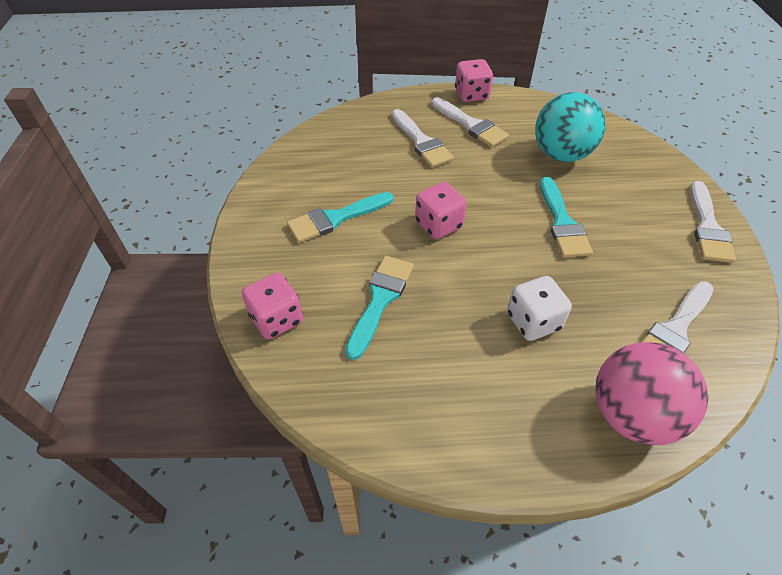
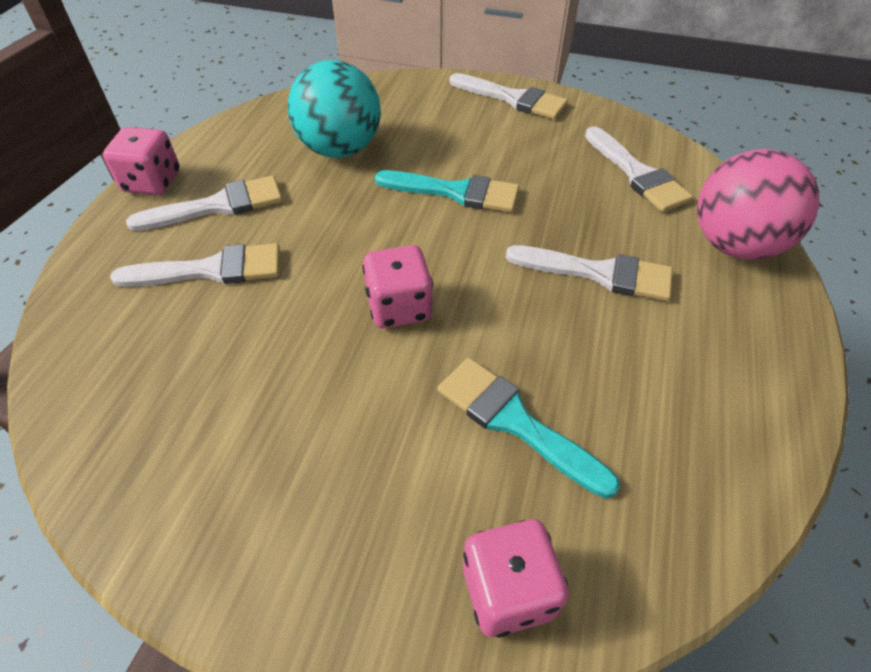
camera: 70 degrees left, 0 degrees up
(335, 218) = (315, 435): turquoise brush -> none
(533, 321) = (599, 273): white dice -> white brush

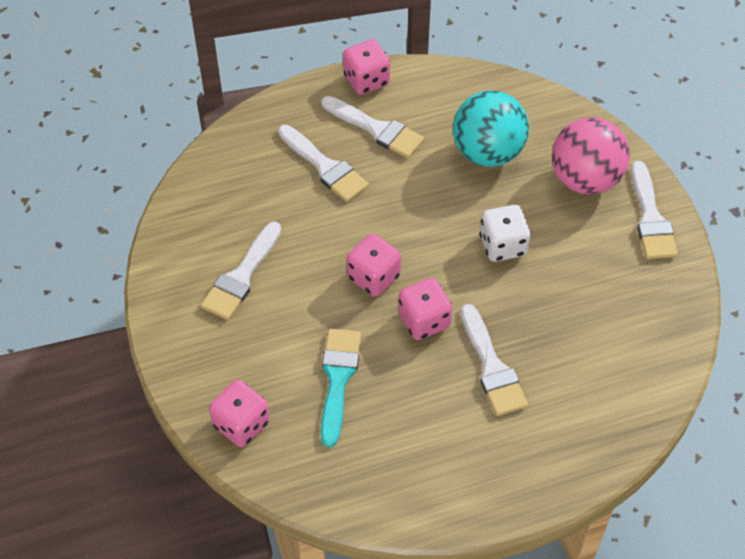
camera: 55 degrees right, 5 degrees up
(456, 192) = (502, 245): turquoise brush -> white dice
(496, 296) = (424, 320): none -> pink dice
(637, 174) = (624, 344): white brush -> white brush (241, 276)
(735, 245) = (592, 437): pink ball -> pink ball (585, 179)

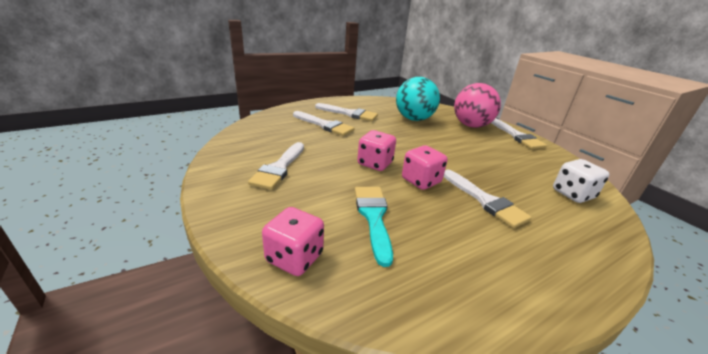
camera: 15 degrees left, 25 degrees down
(366, 80) = (337, 101): pink dice -> none
(502, 245) = (447, 148): white dice -> white dice (572, 194)

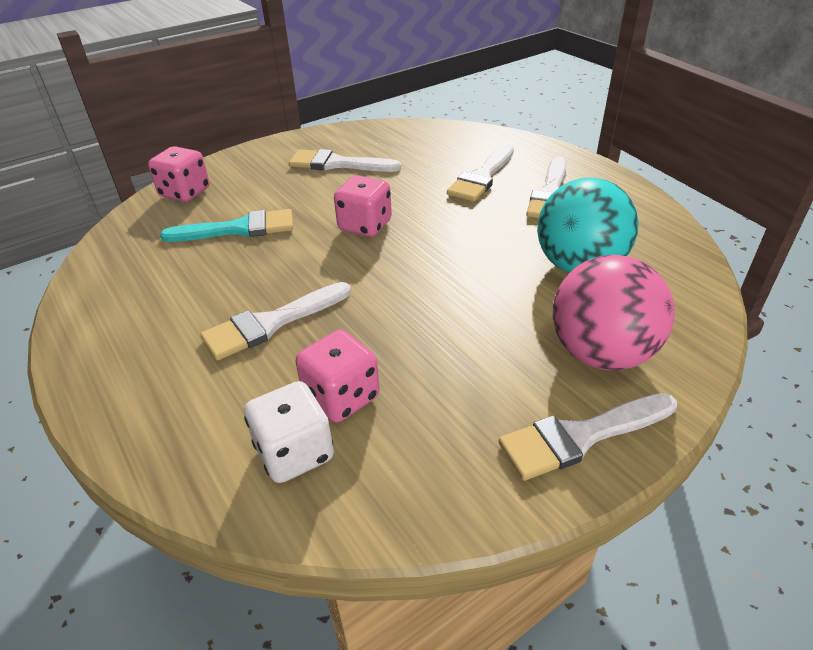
camera: 90 degrees right, 10 degrees up
(421, 181) = (321, 265): pink dice -> pink dice (341, 397)

